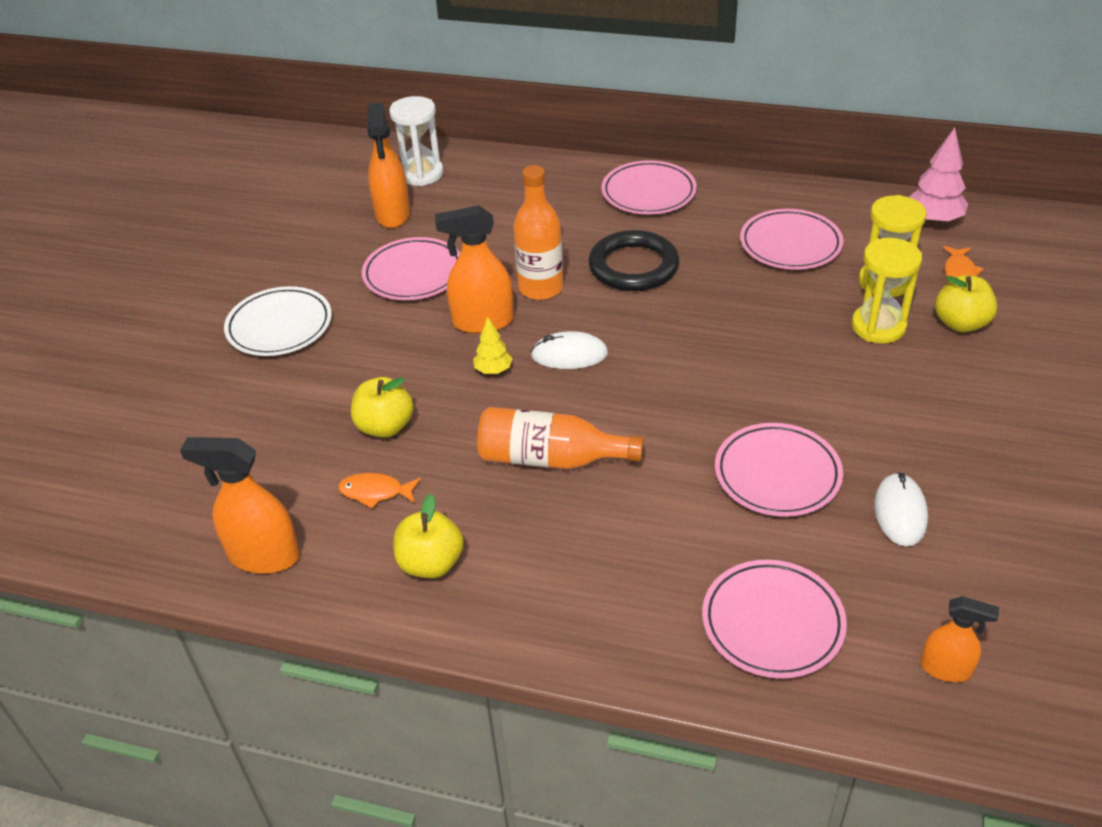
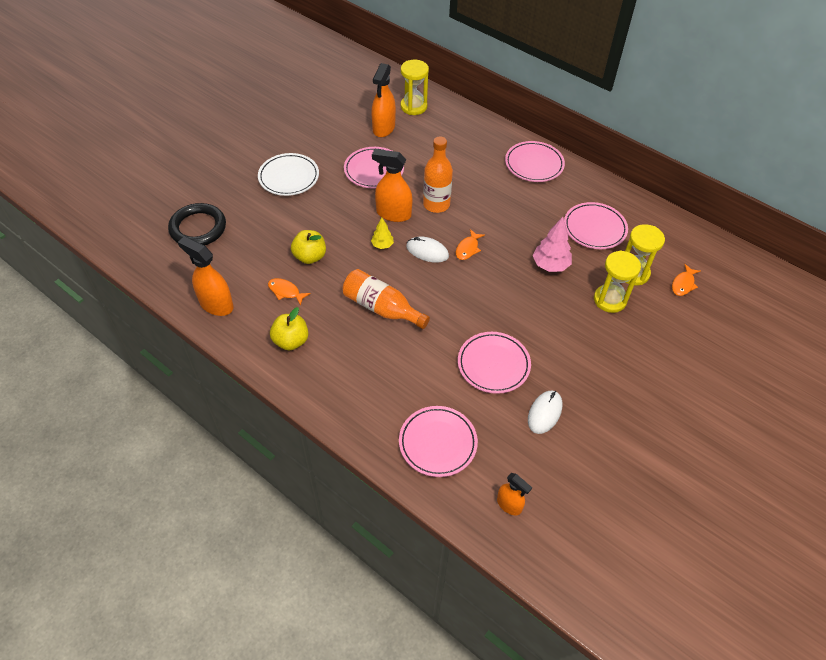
camera: 20 degrees right, 10 degrees up
(421, 174) = (413, 107): white hourglass -> yellow hourglass
(628, 330) = (468, 249): none -> orange fish
(633, 266) = (495, 209): black ring -> black ring (198, 228)
(933, 220) = (692, 243): pink tree -> pink tree (550, 265)
(960, 323) = (660, 316): yellow apple -> none

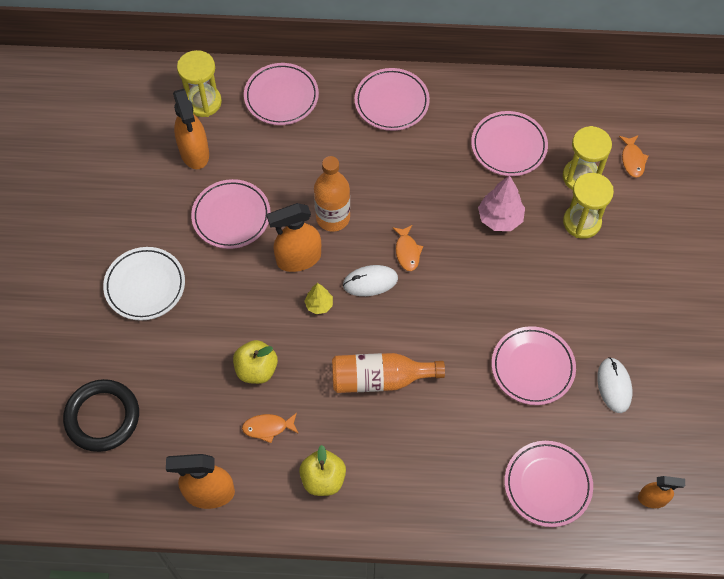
camera: 35 degrees left, 10 degrees up
(464, 127) = (281, 97): none -> pink plate

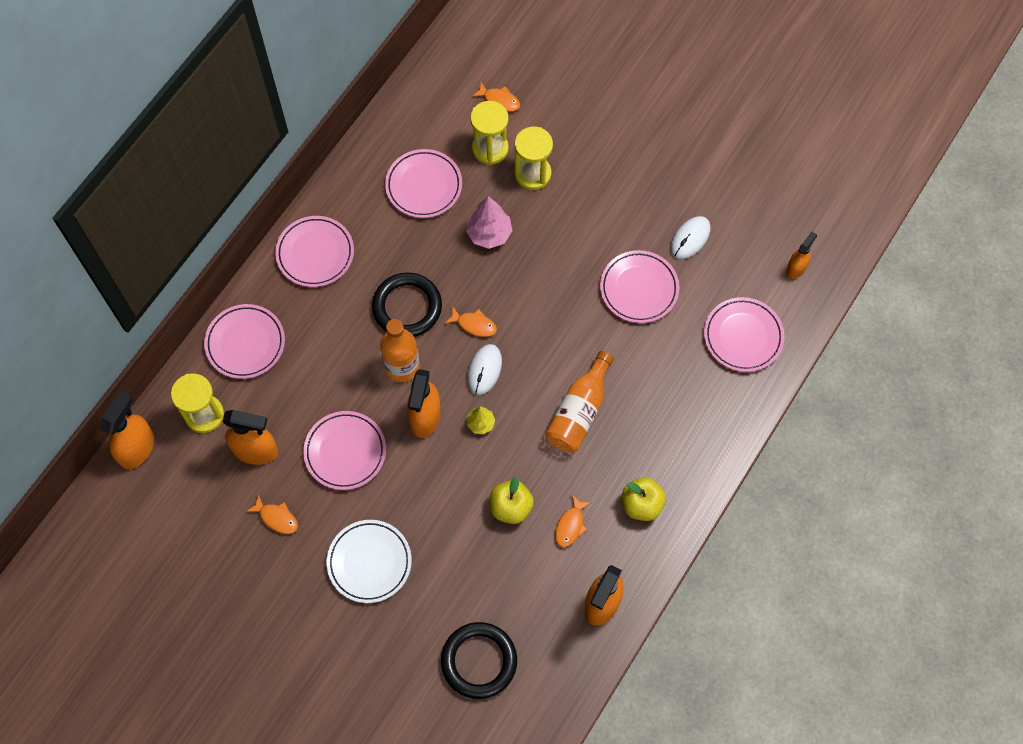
camera: 60 degrees left, 5 degrees up
(146, 198) = (276, 518): none -> orange fish
(149, 74) = (137, 448): none -> orange spray bottle
(389, 193) = (407, 307): none -> black ring
(614, 386) = (690, 238): white mouse -> white mouse turned 75 degrees counterclockwise

